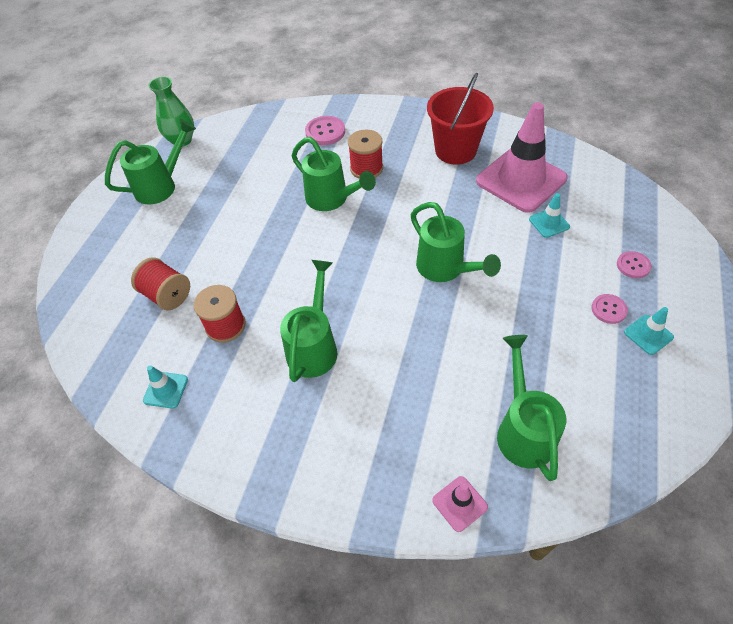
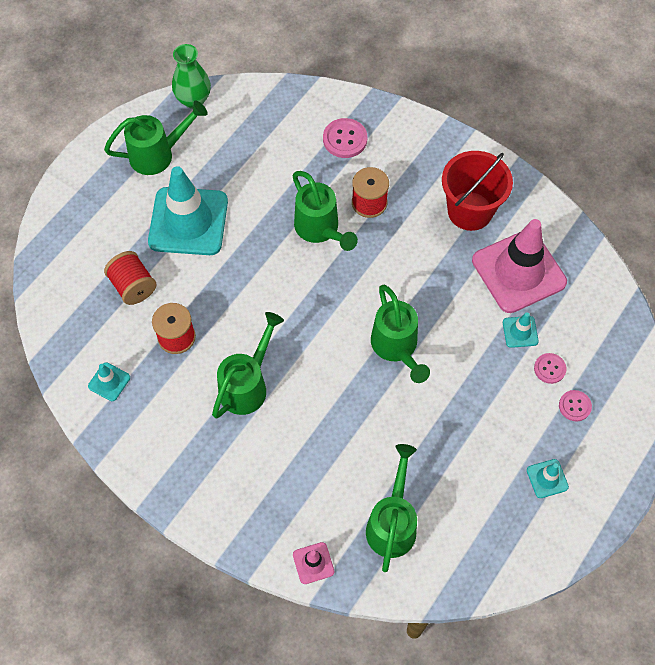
camera: 15 degrees right, 10 degrees up
(206, 227) = (188, 221): none -> turquoise traffic cone
(608, 309) = (526, 442): pink button -> pink button (549, 369)

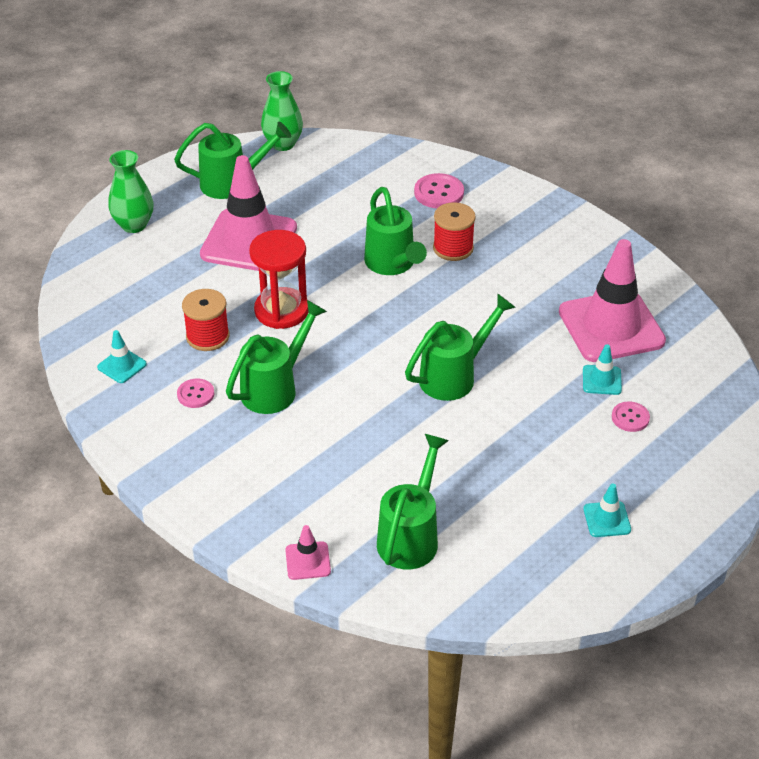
camera: 10 degrees right, 20 degrees down
(80, 218) = (134, 225): none -> green vase
(133, 286) = (173, 288): red spool -> none
(188, 221) = (249, 241): turquoise traffic cone -> pink traffic cone
(234, 297) = (281, 311): none -> red hourglass
(396, 347) = (454, 376): green watering can -> green watering can turned 120 degrees counterclockwise
(470, 211) = (565, 268): red bucket -> none
(574, 406) = (653, 456): pink button -> pink button (195, 394)

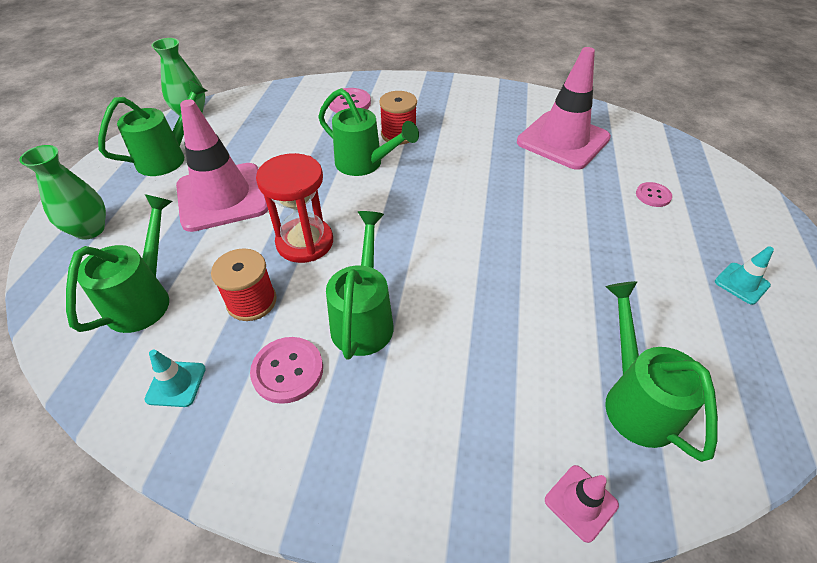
camera: 35 degrees left, 5 degrees up
(195, 394) = (287, 371): pink button -> pink button, size x1.56
(454, 376) = (502, 227): green watering can -> green watering can (144, 298)
(602, 380) = (602, 178): turquoise traffic cone -> none

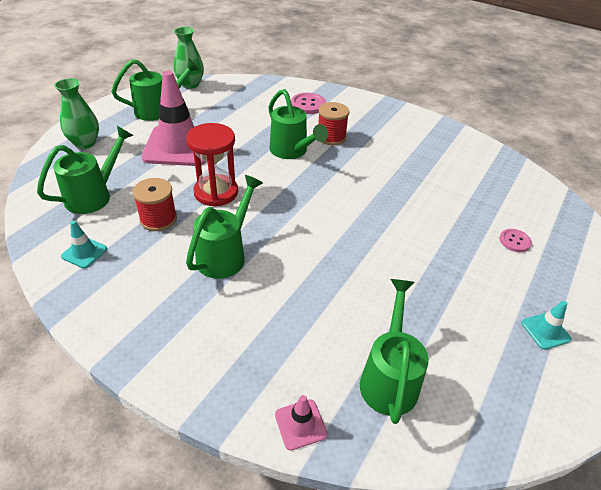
camera: 20 degrees right, 5 degrees down
(287, 371) = (156, 269): pink button -> none
(563, 140) = (464, 177): pink traffic cone -> none

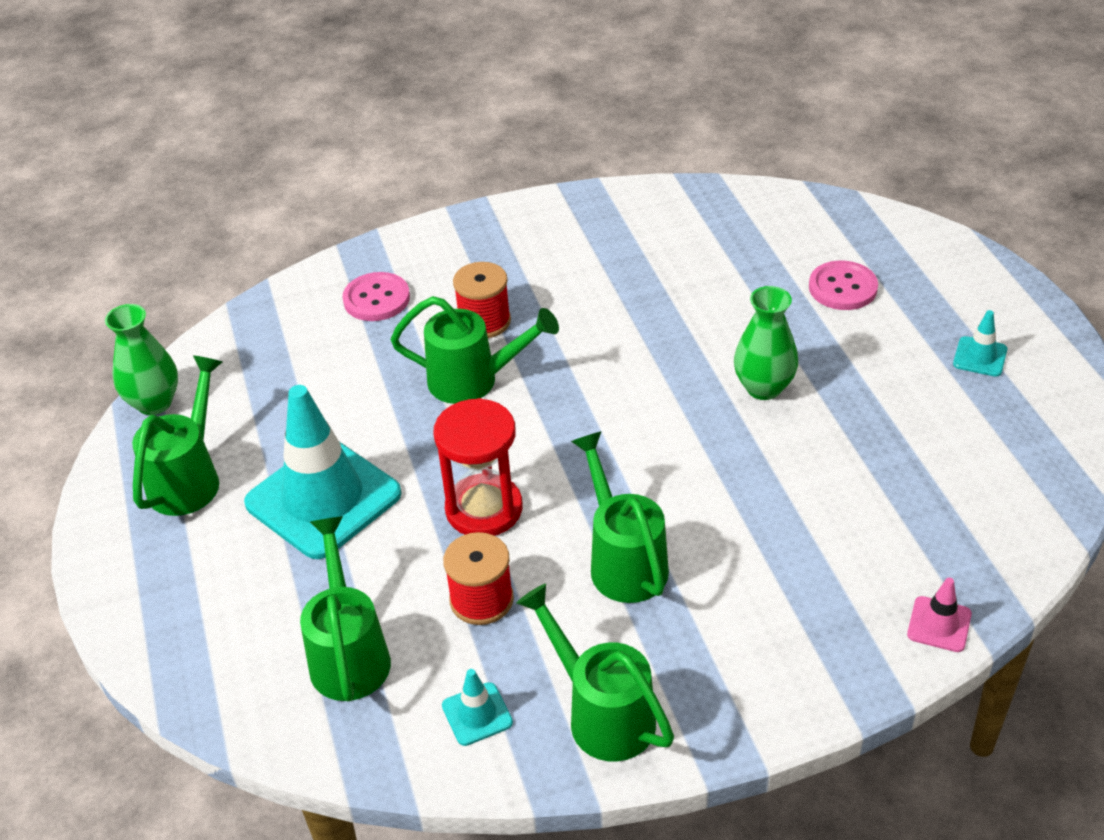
camera: 45 degrees left, 0 degrees up
(85, 143) = (185, 612): green vase -> green vase (763, 388)
(179, 146) = (323, 498): pink traffic cone -> turquoise traffic cone
(389, 378) = (938, 517): green watering can -> green watering can (602, 714)
(514, 241) = (842, 288): pink button -> pink button, size x1.56

